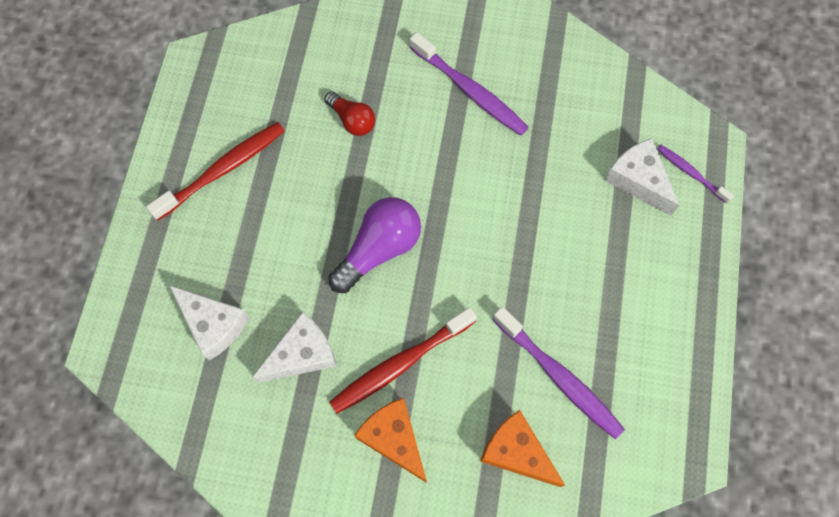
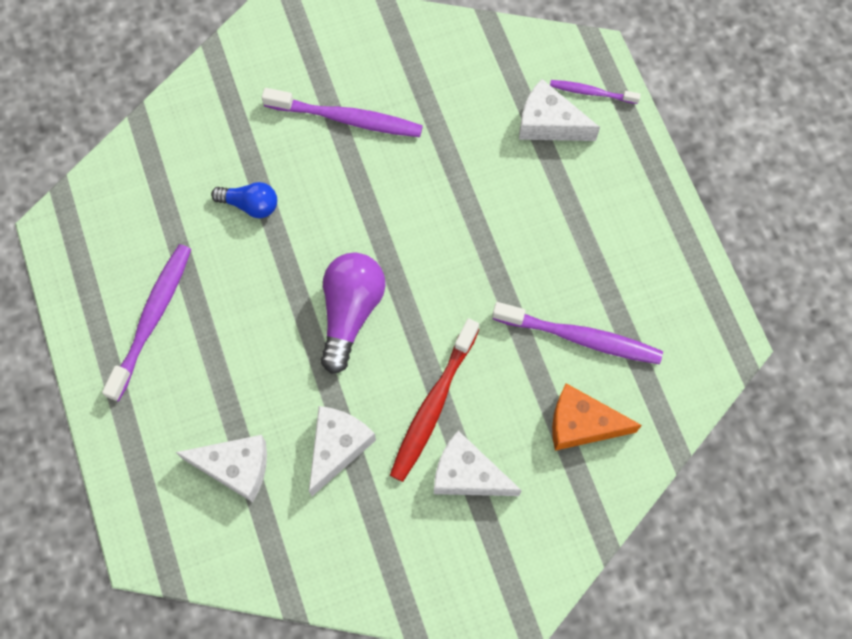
camera: 30 degrees left, 0 degrees up
(222, 170) = (152, 319): red toothbrush -> purple toothbrush
(352, 120) = (250, 205): red light bulb -> blue light bulb
(394, 439) = (467, 474): orange cheese -> white cheese

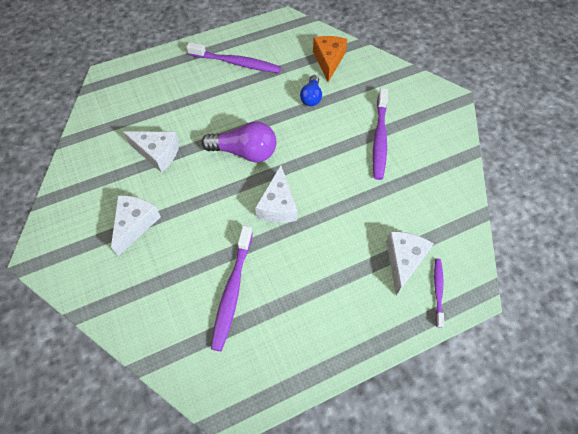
camera: 85 degrees right, 10 degrees down
(235, 467) = (148, 107): white cheese -> white cheese (278, 205)
(433, 405) = (183, 201): red toothbrush -> none
(582, 424) = (166, 295): orange cheese -> orange cheese (328, 61)

